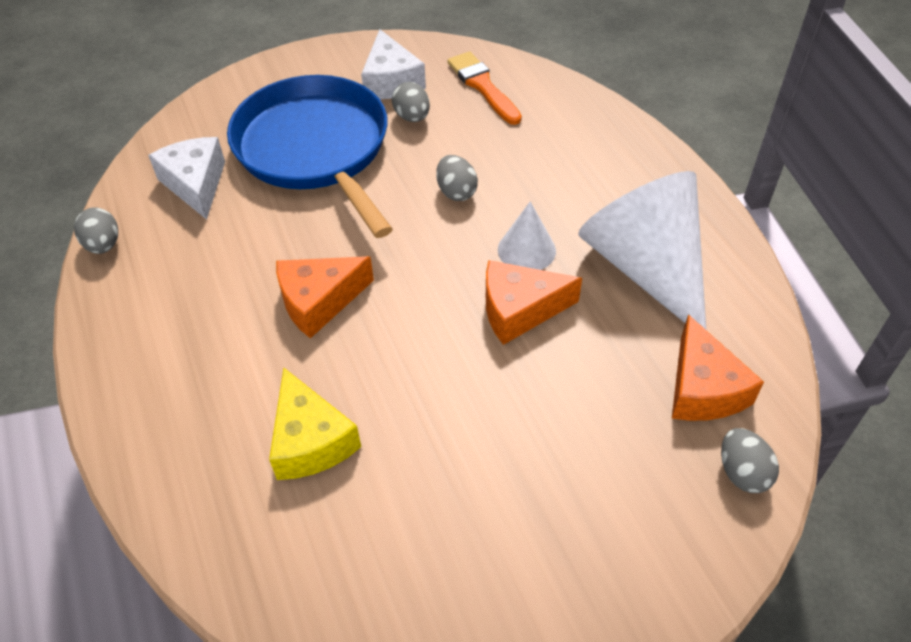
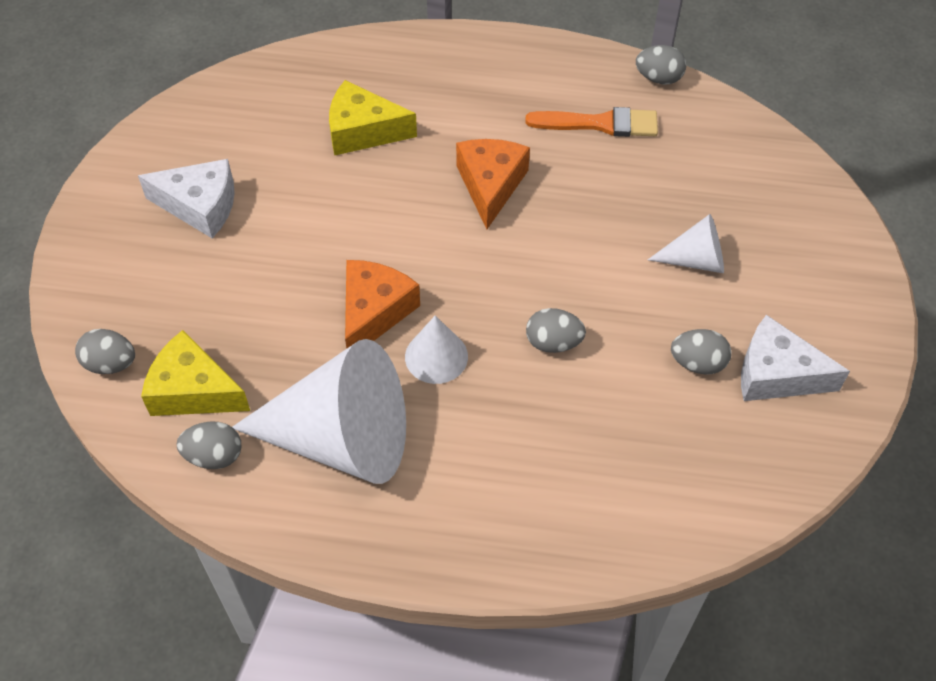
camera: 120 degrees right, 5 degrees up
(195, 184) = (700, 156): white cheese -> white cheese (200, 206)
(315, 149) = (695, 260): blue pan -> white cone
(482, 86) = (714, 459): orange brush -> orange brush (600, 124)
(703, 388) = (193, 390): orange cheese -> yellow cheese
(738, 336) = (214, 456): none -> grey egg

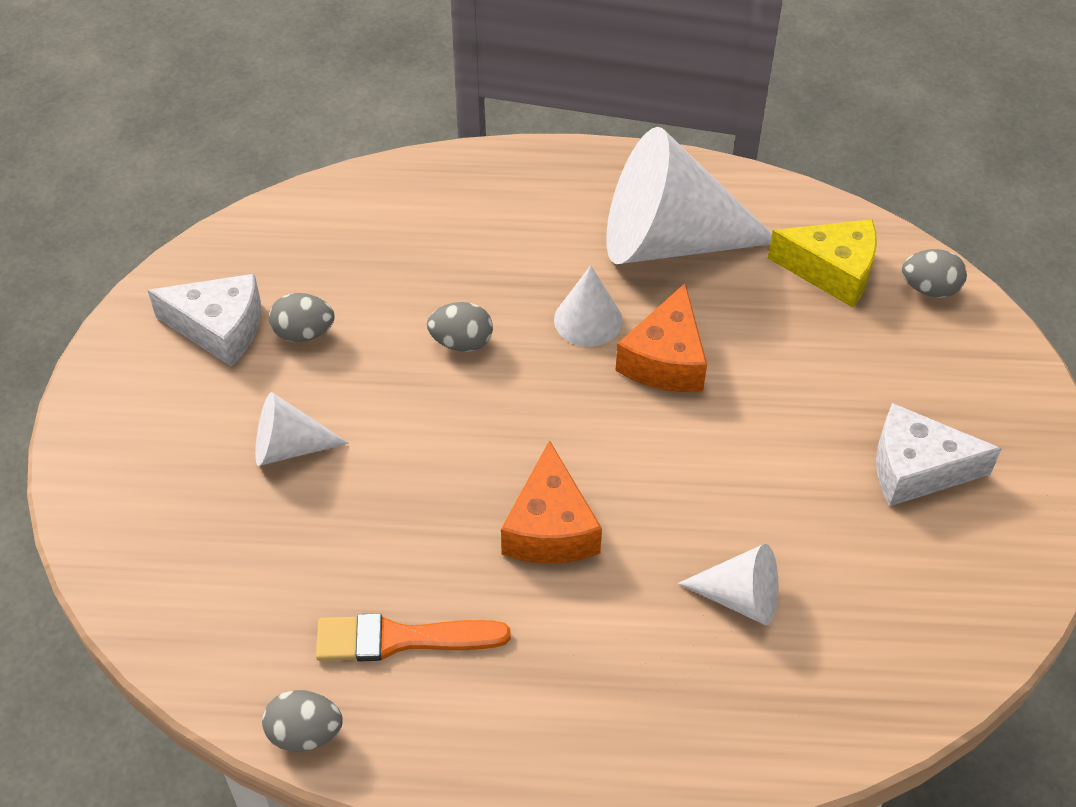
camera: 175 degrees right, 5 degrees down
(214, 456) = (787, 219): grey egg -> none
(363, 131) = (740, 597): yellow cheese -> white cone

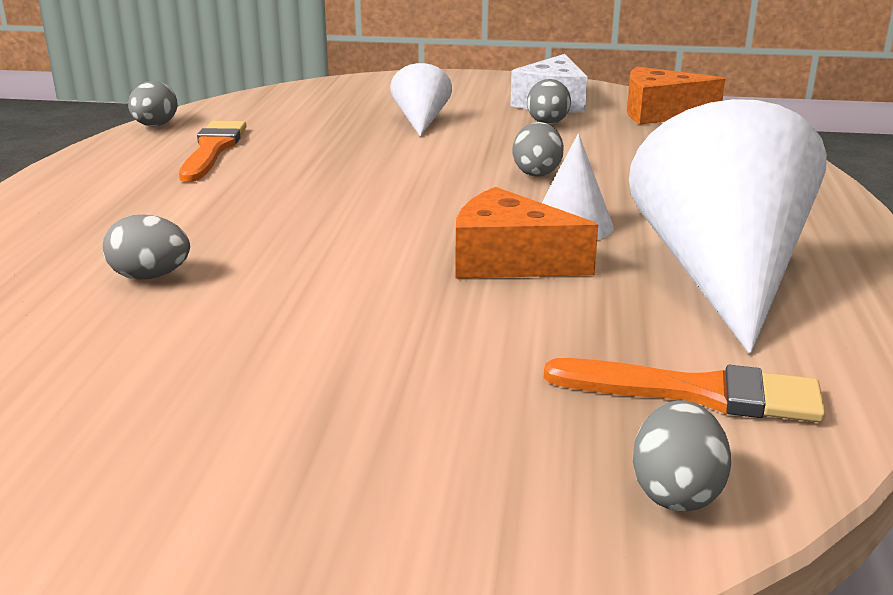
camera: 95 degrees right, 25 degrees down
(550, 527) = (293, 199): orange cheese -> orange cheese (660, 113)
(740, 597) = (150, 276): white cone -> grey egg
(832, 271) = (697, 393): yellow cheese -> orange brush
(916, 469) = (272, 417): white cheese -> none

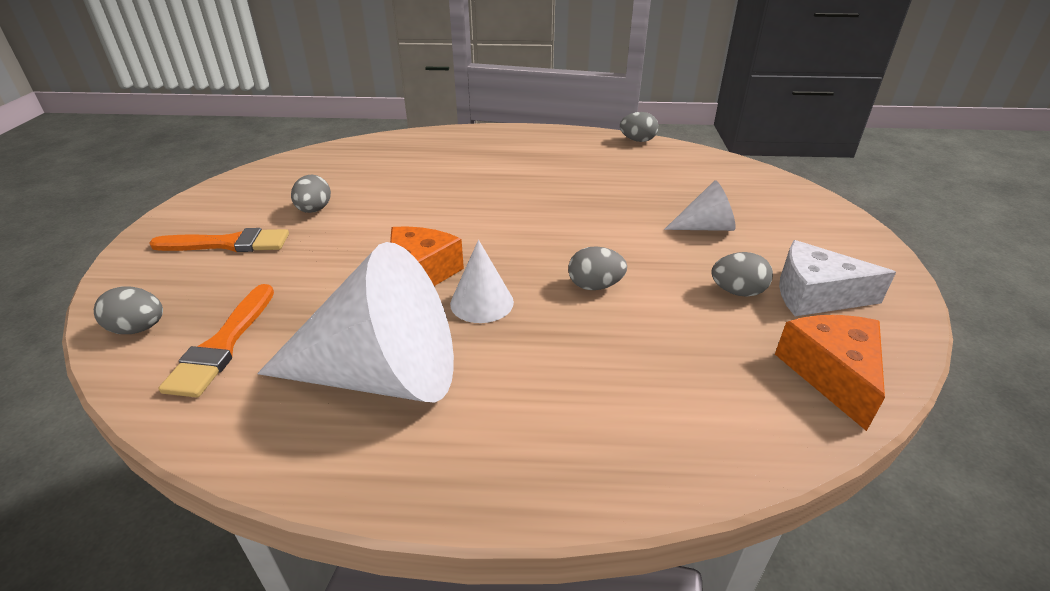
camera: 85 degrees right, 10 degrees up
(150, 276) = (411, 174): grey egg -> grey egg (314, 210)
(212, 149) = (600, 162): orange brush -> orange brush (228, 244)

